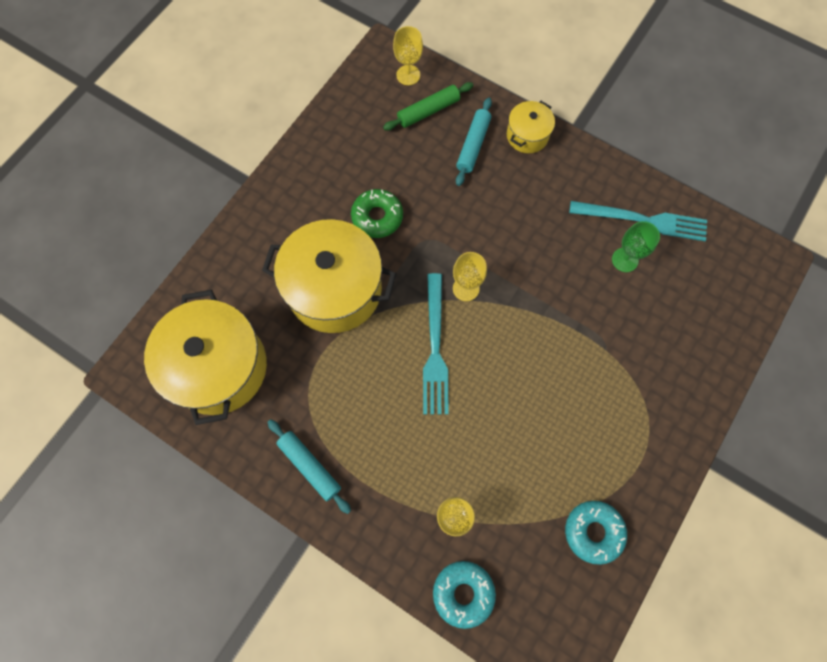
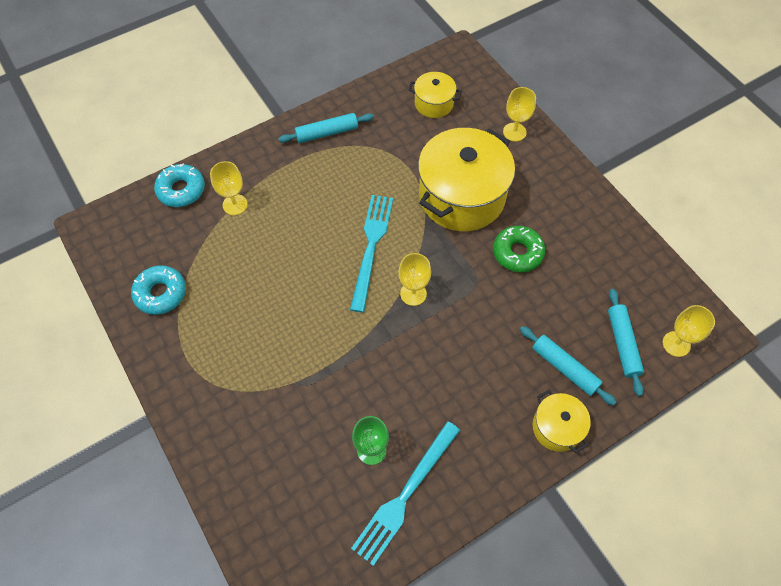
camera: 115 degrees right, 10 degrees down
(218, 367) = (434, 103): yellow pot -> yellow pot, size x0.49
(227, 270) = (514, 132): none -> yellow goblet
(428, 111) = (623, 344): green rolling pin -> turquoise rolling pin
(435, 348) = (371, 247): turquoise fork -> turquoise fork turned 75 degrees clockwise

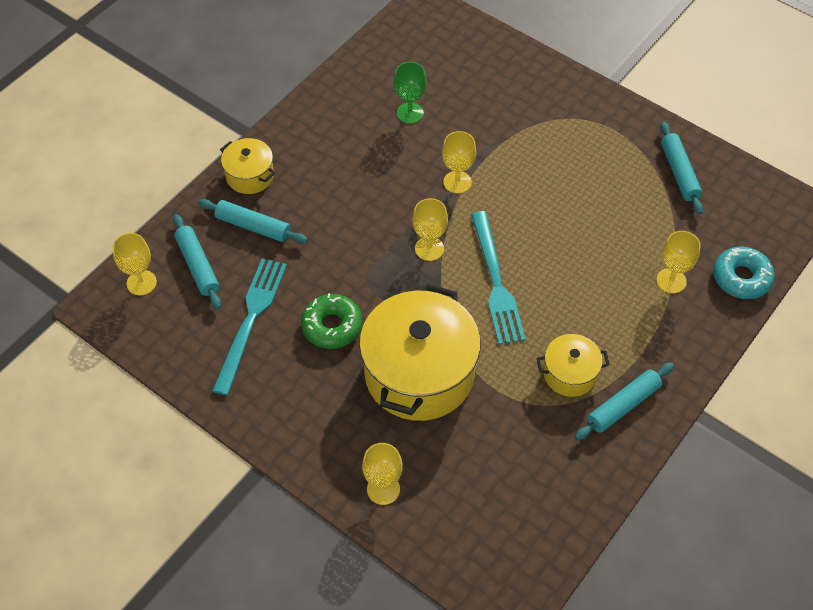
camera: 160 degrees right, 5 degrees down
(161, 293) = (679, 172): turquoise donut -> turquoise rolling pin
(360, 351) = (457, 182): none -> yellow goblet
(405, 494) = (368, 93): turquoise fork -> turquoise fork (251, 320)
(434, 103) = (508, 499): yellow pot -> yellow pot (570, 374)

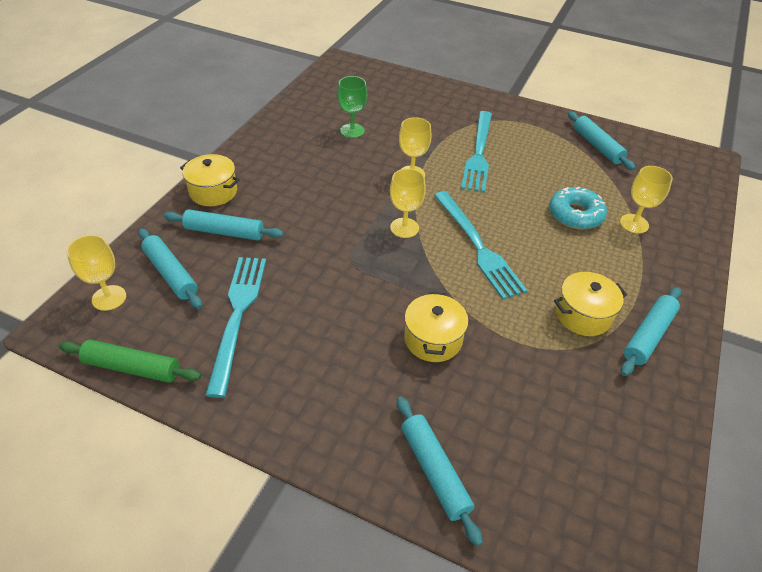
camera: 15 degrees left, 10 degrees down
(155, 355) = (132, 368): none -> green rolling pin
(332, 326) = (327, 308): green donut -> none
(383, 489) = (434, 471): yellow goblet -> turquoise rolling pin
(419, 373) = (433, 339): yellow pot -> yellow pot, size x0.49
(539, 164) = (478, 153): none -> turquoise fork
(741, 278) = (691, 213): turquoise donut -> turquoise donut (575, 215)

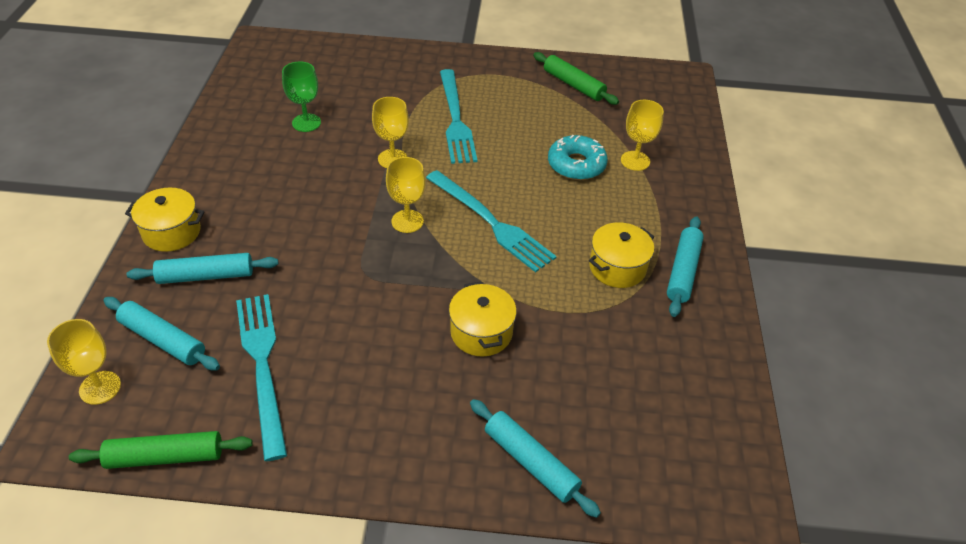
camera: 20 degrees left, 0 degrees up
(597, 146) = (574, 85): turquoise rolling pin -> green rolling pin

